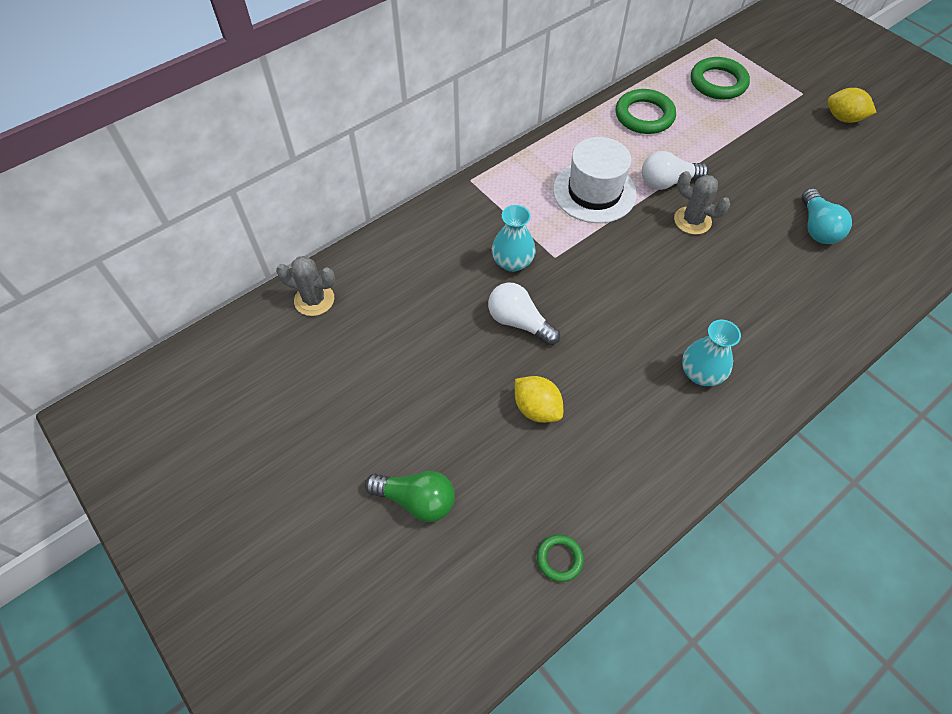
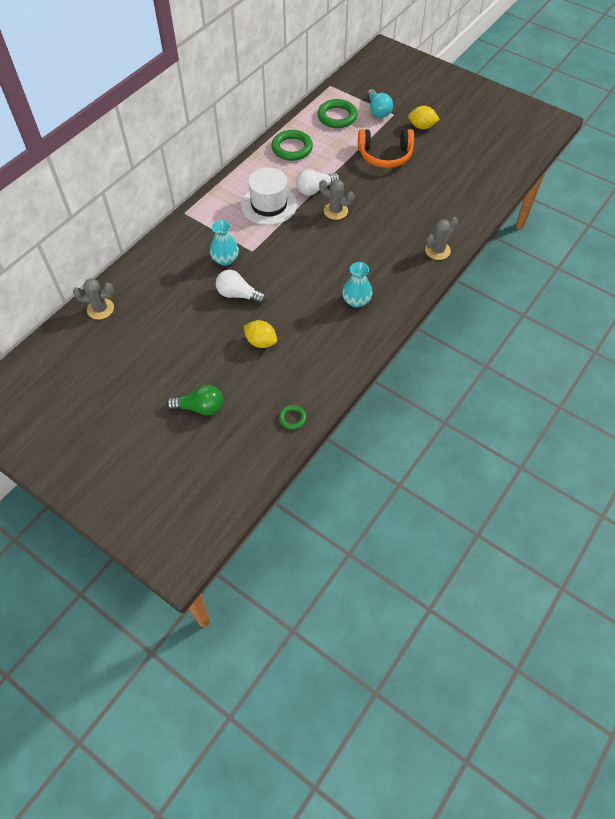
camera: 15 degrees left, 0 degrees up
(781, 151) = (385, 155): none -> orange headphones
(817, 227) = (414, 200): turquoise light bulb -> turquoise light bulb (378, 111)
(845, 317) = (437, 250): none -> grey cactus

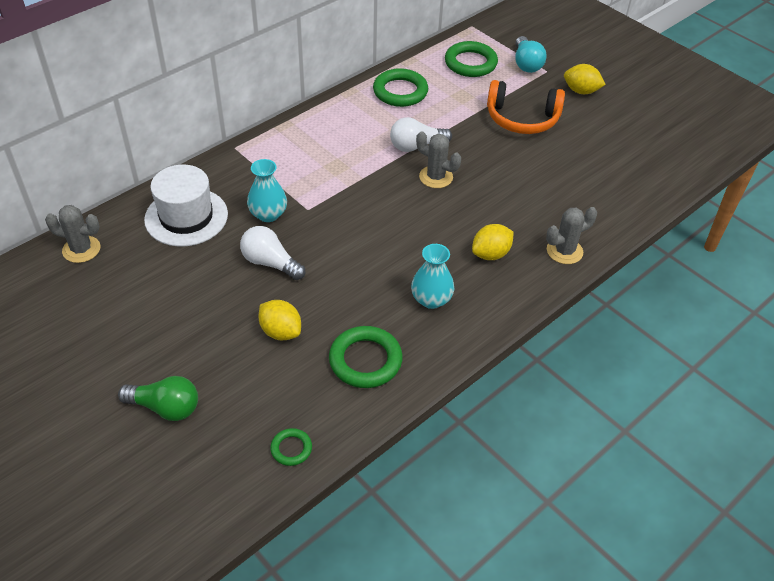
camera: 10 degrees right, 10 degrees down
(269, 205) = (348, 155): white hat -> white hat (186, 217)
(324, 351) = (365, 360): none -> green ring
(388, 261) = (491, 254): none -> yellow lemon

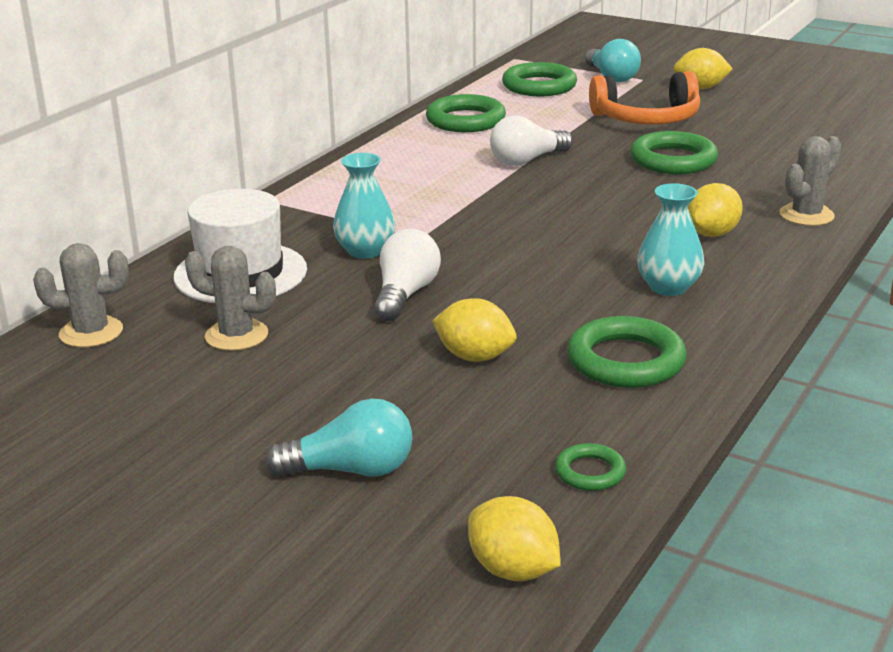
camera: 15 degrees left, 20 degrees down
(165, 407) = (351, 470): green light bulb -> turquoise light bulb
(209, 511) = (513, 570): none -> yellow lemon
(270, 263) = (405, 294): white light bulb -> white light bulb turned 90 degrees clockwise
(436, 177) = (577, 181): grey cactus -> grey cactus (236, 335)
(512, 169) = (673, 160): none -> green ring

